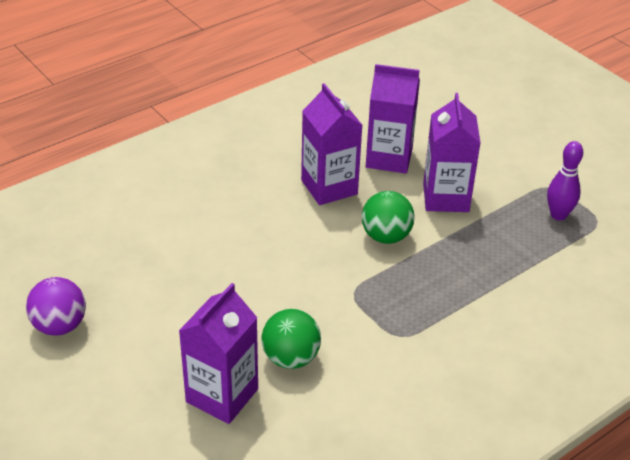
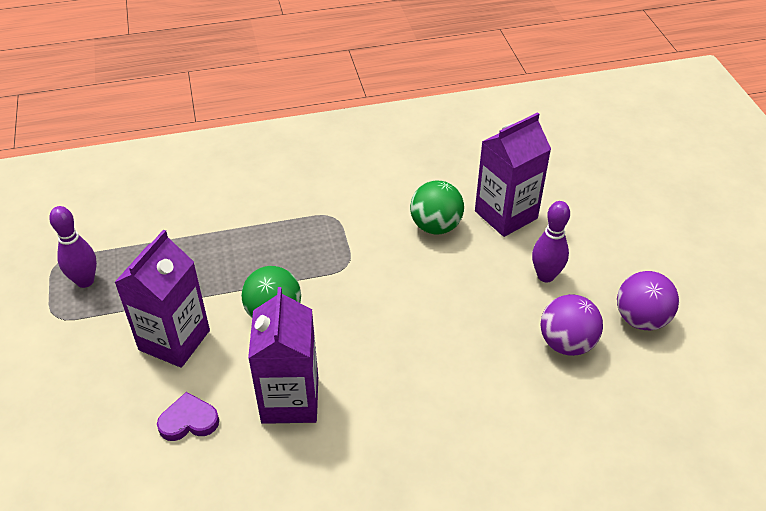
camera: 155 degrees left, 5 degrees up
(126, 285) = (566, 343): none -> purple ball
(160, 340) = (545, 276): none -> purple bowling pin
(389, 158) = (189, 421): purple carton -> purple heart

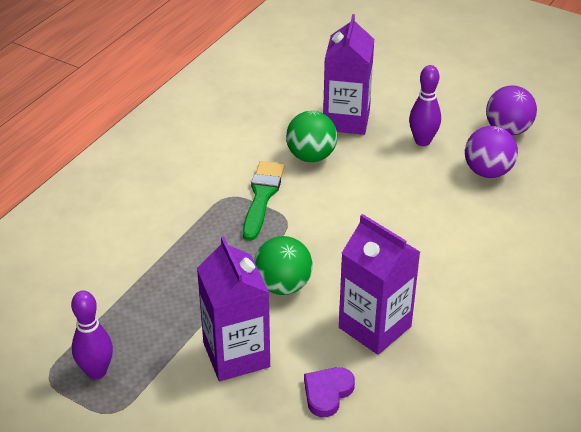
camera: 45 degrees left, 5 degrees down
(355, 233) = (262, 197): none -> green brush

